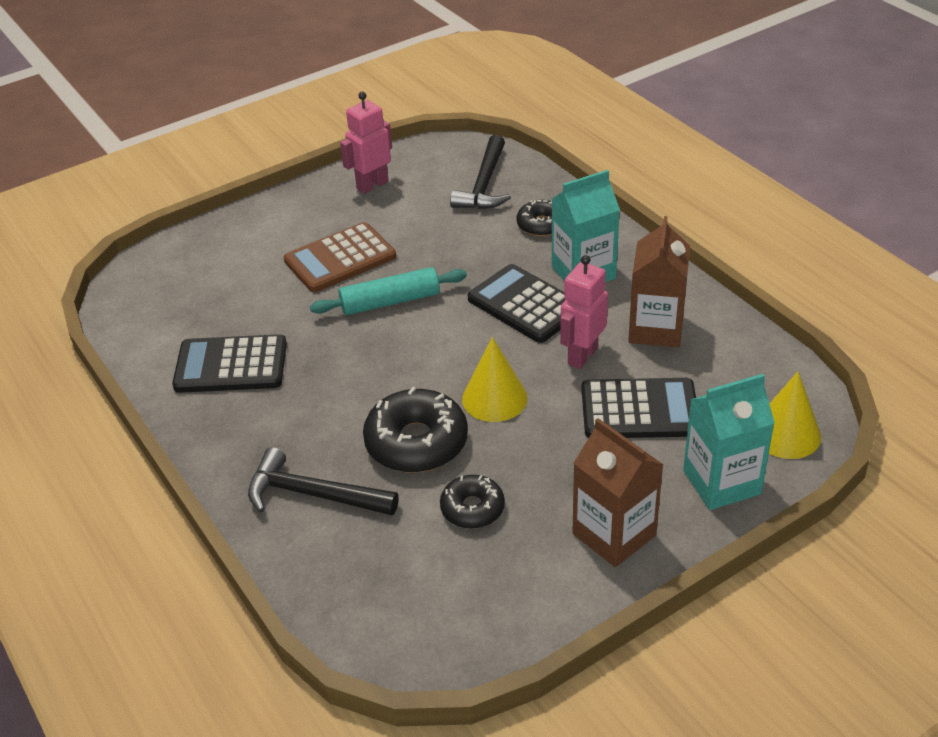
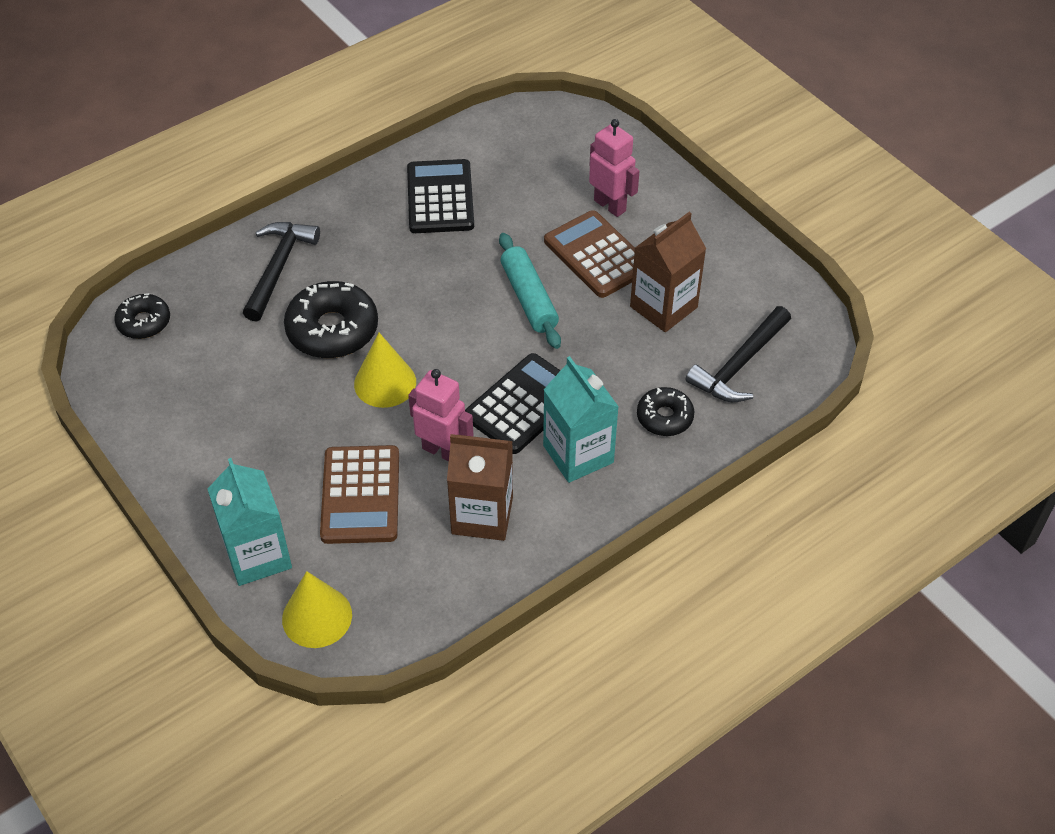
camera: 85 degrees right, 10 degrees up
(372, 185) = (729, 269): pink robot -> pink robot (610, 205)
(472, 508) = (249, 371): black donut -> black donut (144, 322)
(484, 184) = (739, 364): black hammer -> black hammer turned 60 degrees counterclockwise
(614, 534) = (206, 470): brown carton -> brown carton (663, 307)
(639, 410) = (360, 495): black calculator -> brown calculator

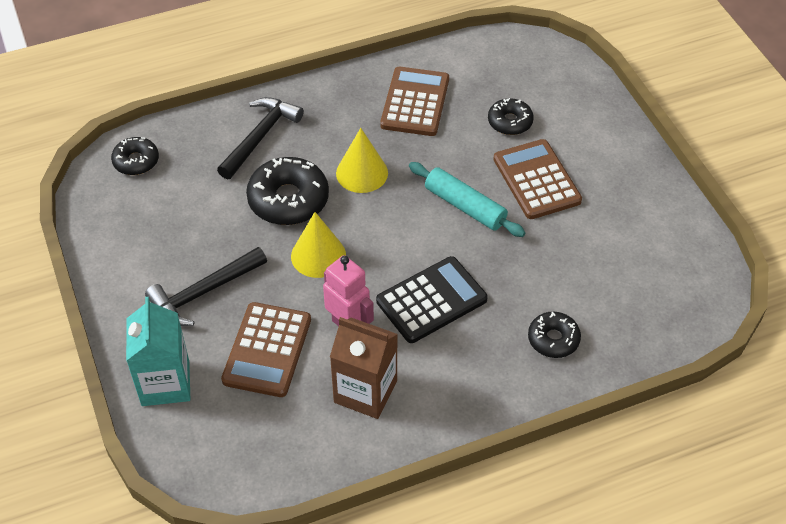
camera: 15 degrees right, 0 degrees up
(317, 617) = (197, 449): yellow cone -> yellow cone (362, 173)
(440, 197) = (415, 102): black calculator -> brown calculator
(529, 298) = (465, 206): turquoise rolling pin -> turquoise rolling pin turned 45 degrees counterclockwise
(550, 199) = (510, 122): none -> black donut
(578, 454) = (466, 356): turquoise carton -> none
(610, 205) = (561, 138): pink robot -> none
(663, 307) = (582, 239): brown carton -> none
(739, 364) = (636, 306): black hammer -> black hammer (204, 292)

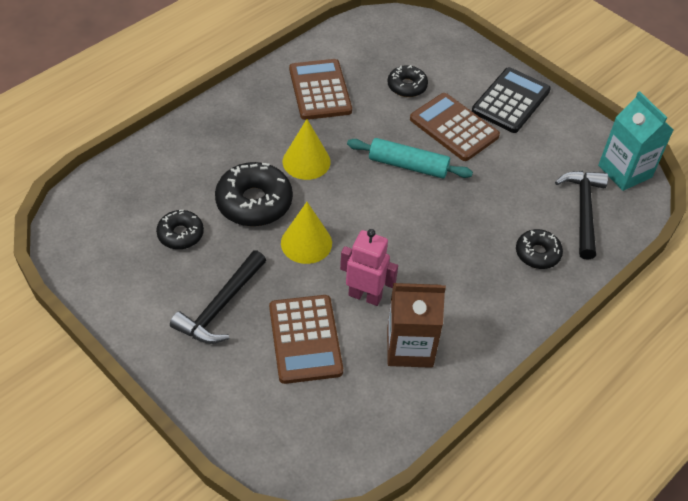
camera: 25 degrees left, 0 degrees up
(136, 161) = (94, 207): black donut -> black donut (180, 234)
(165, 383) = (228, 399): turquoise carton -> turquoise carton (625, 171)
(260, 137) = (199, 155): black hammer -> black hammer (583, 211)
(431, 300) = (423, 252): black calculator -> black calculator (511, 101)

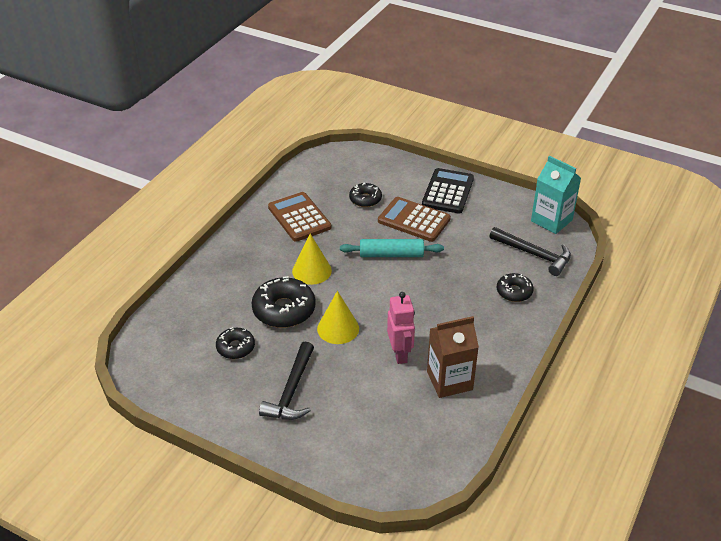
camera: 15 degrees left, 10 degrees down
(305, 339) = (368, 396): brown calculator -> none
(365, 296) = (400, 354): pink robot -> pink robot turned 75 degrees clockwise
(583, 211) = (534, 254): black hammer -> black hammer turned 135 degrees clockwise

